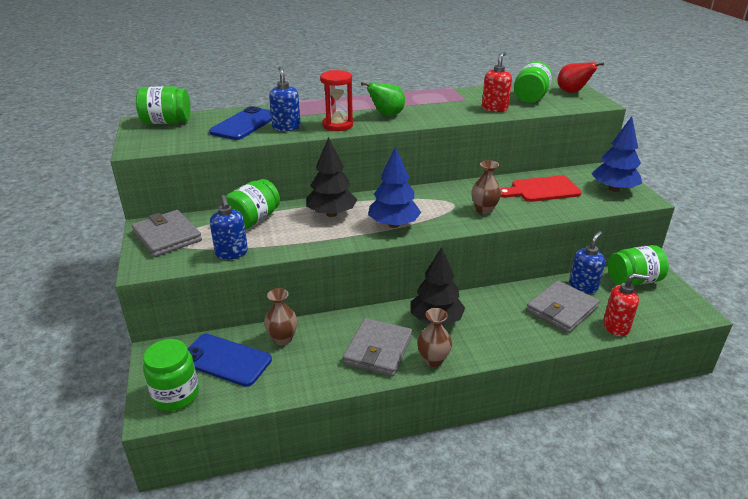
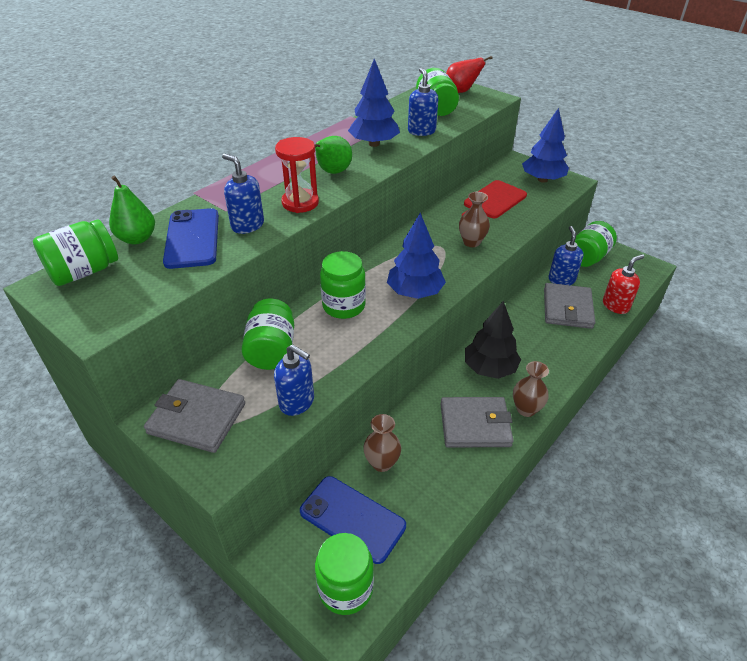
camera: 35 degrees left, 10 degrees up
(215, 115) = (137, 238): none -> green pear
(225, 360) = (352, 518): blue phone -> blue phone turned 45 degrees clockwise
(331, 214) = (344, 306): black tree -> green jar
(378, 350) = (475, 425): grey wallet -> grey wallet turned 75 degrees counterclockwise
(443, 107) = (374, 144): none -> blue tree
(494, 108) = (421, 131): red soap dispenser -> blue soap dispenser

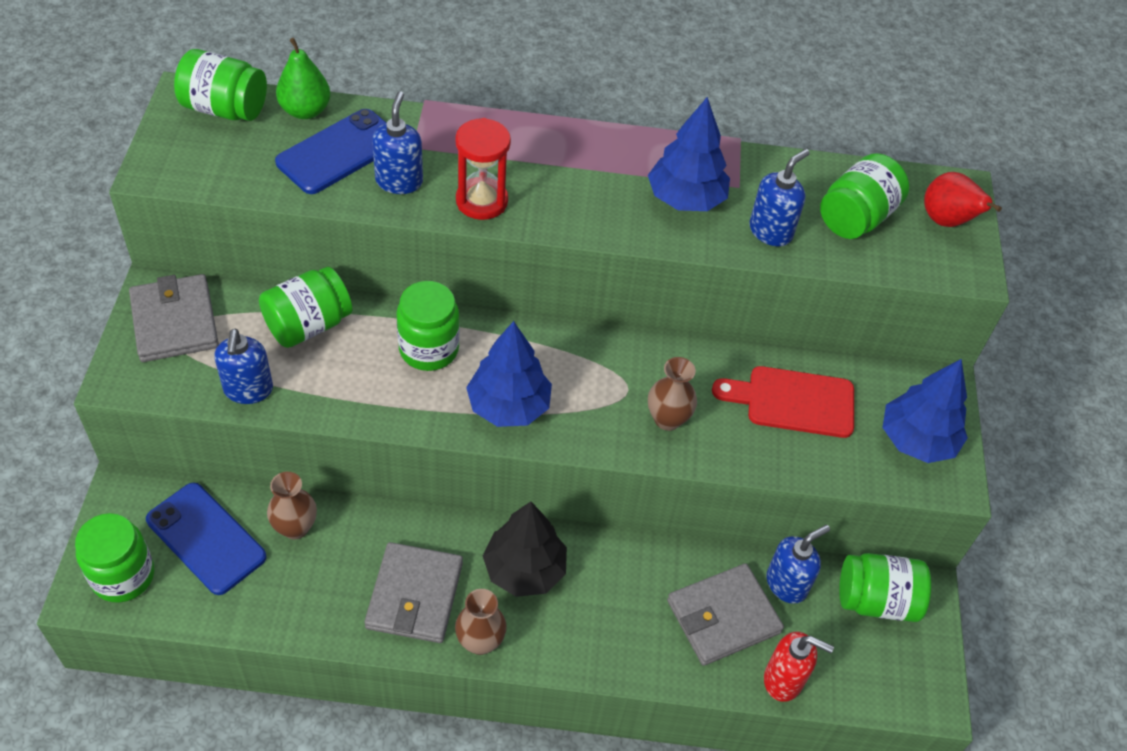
camera: 50 degrees right, 10 degrees up
(333, 172) = (576, 195): green pear -> none
(352, 518) = (206, 538): blue phone -> blue phone turned 45 degrees counterclockwise
(475, 425) = (414, 595): grey wallet -> grey wallet turned 45 degrees clockwise

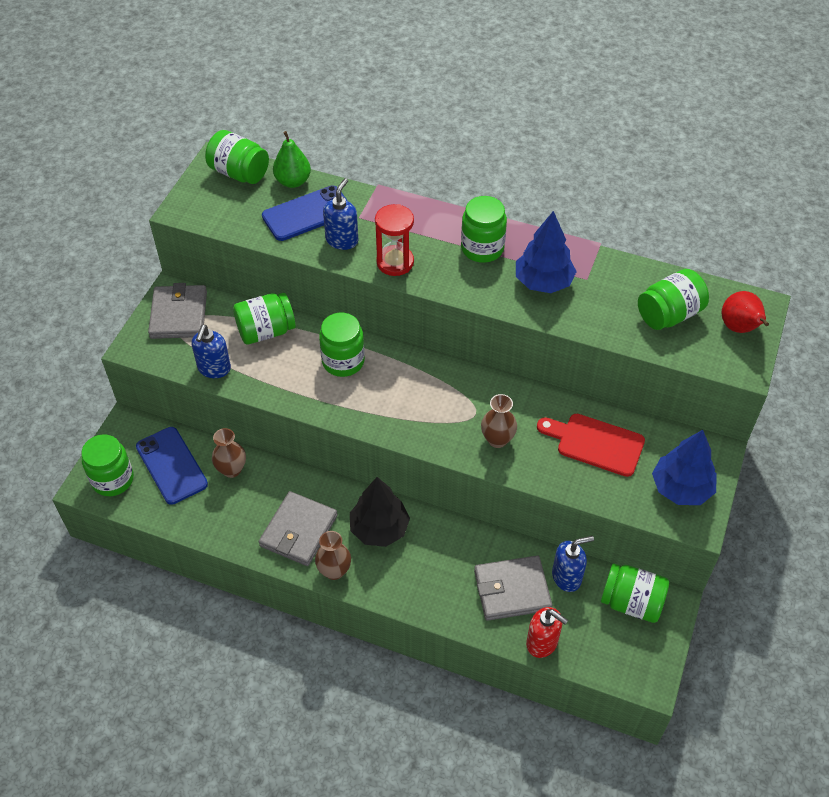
camera: 20 degrees right, 0 degrees up
(508, 406) = (386, 410): blue tree -> none
(592, 166) = (482, 248): none -> green jar
(771, 231) = (599, 315): blue soap dispenser -> none

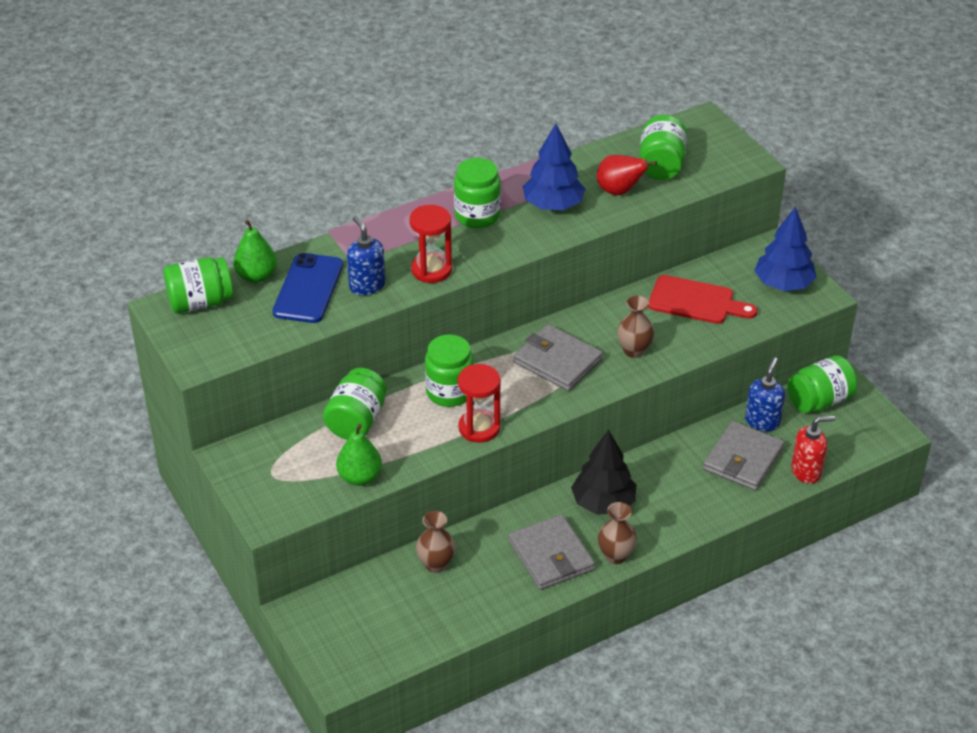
camera: 50 degrees left, 10 degrees down
(113, 479) = (353, 656): green jar -> none
(171, 465) = (384, 604): blue phone -> none
(179, 315) = (265, 467): grey wallet -> grey wallet (557, 361)
(214, 369) = (360, 477): blue soap dispenser -> green pear
(323, 401) = (479, 428): none -> red hourglass
(595, 443) = (696, 301): red cutting board -> red cutting board turned 135 degrees counterclockwise
(739, 328) = (713, 141): red pear -> red pear (619, 191)

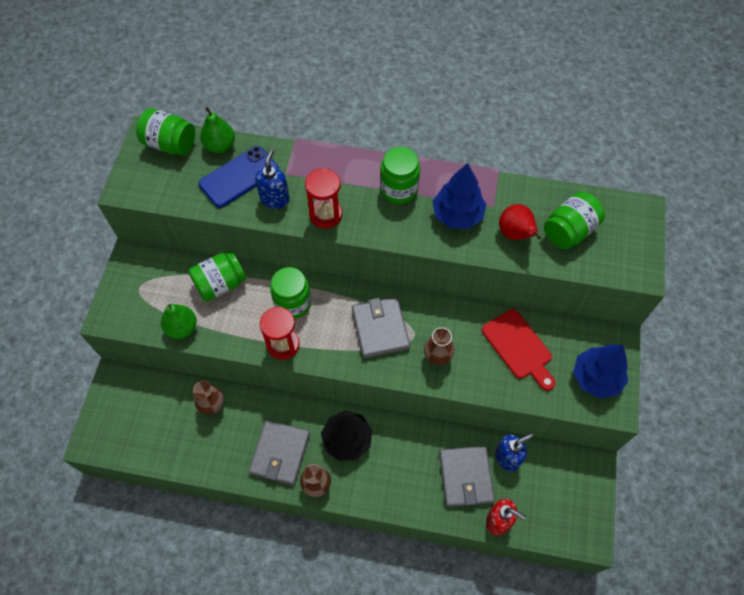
camera: 40 degrees right, 20 degrees up
(743, 459) = (465, 477): grey wallet -> grey wallet turned 75 degrees counterclockwise
(819, 400) = (563, 471): green jar -> none

